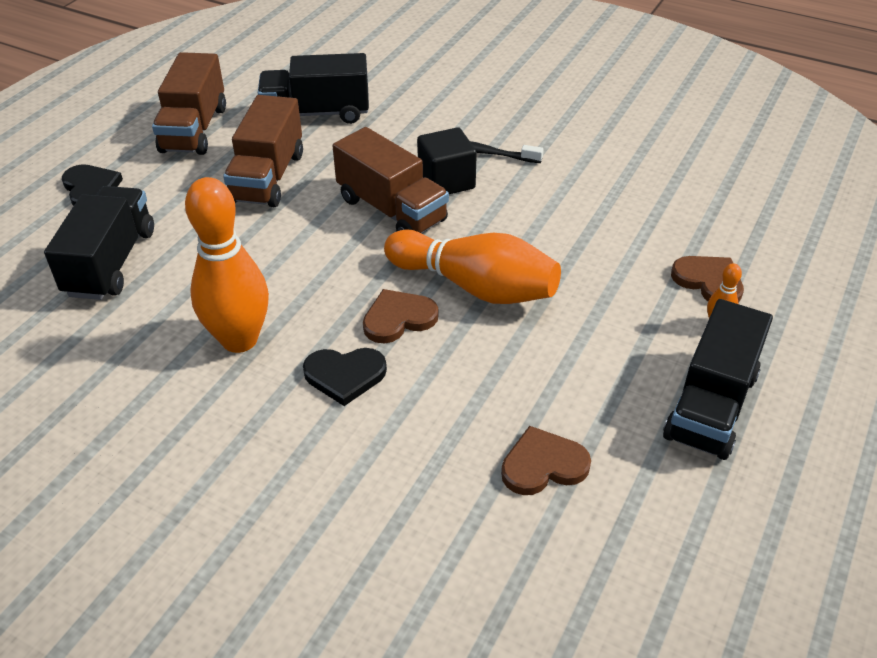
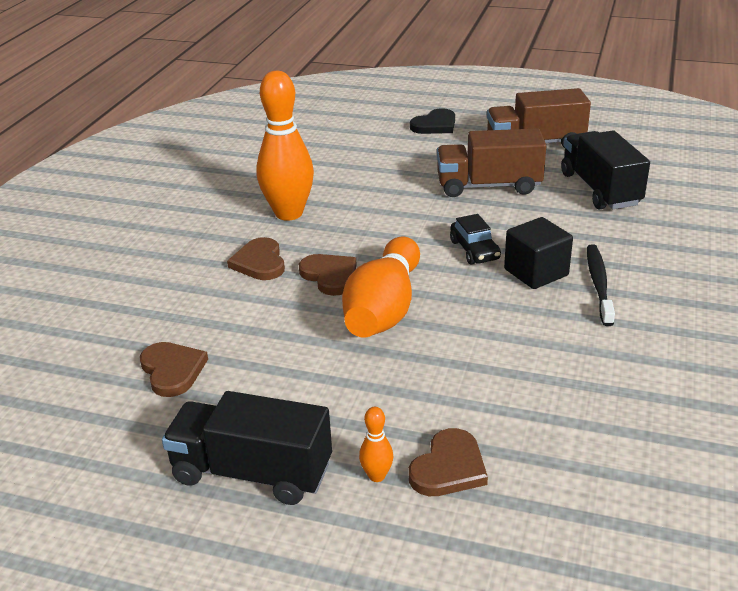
camera: 80 degrees right, 10 degrees down
(111, 262) = (356, 151): black truck -> none
(345, 375) = (259, 262): black heart -> brown heart
(391, 210) = (474, 250): brown truck -> black car

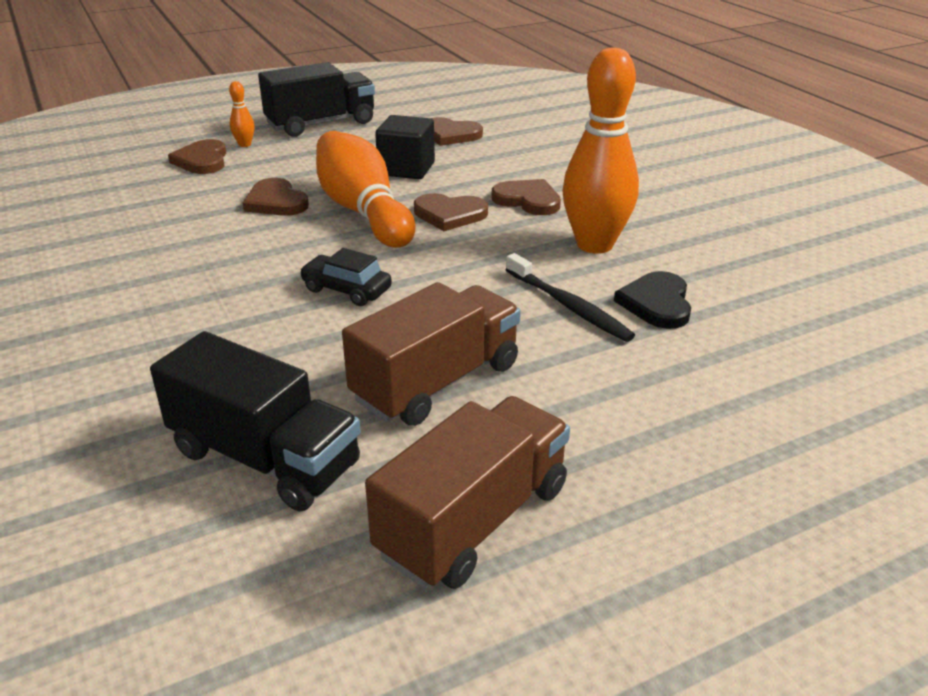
camera: 135 degrees right, 0 degrees up
(435, 125) = (697, 473): black heart -> black heart (656, 303)
(437, 356) = (276, 202): none -> brown heart
(536, 272) = (253, 294): black cube -> black cube (406, 169)
(599, 284) = (171, 310): black toothbrush -> black toothbrush (568, 306)

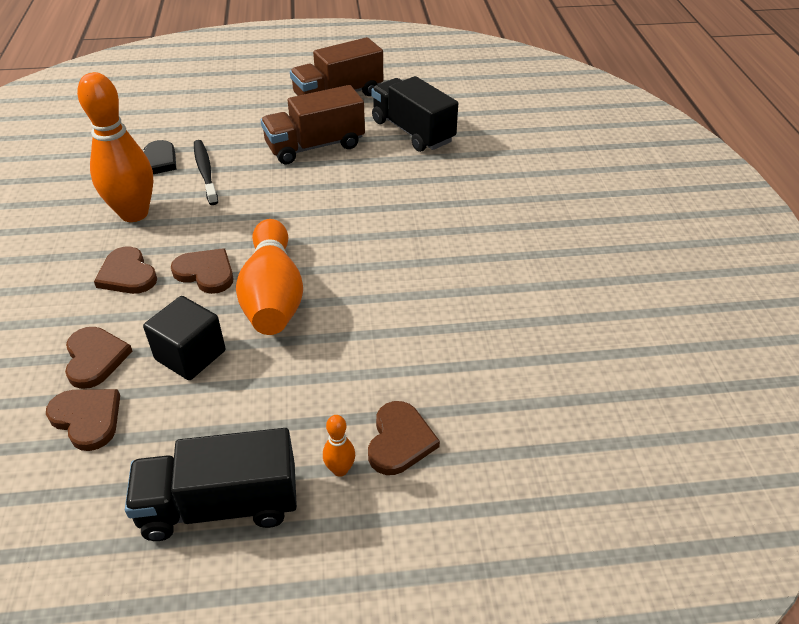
camera: 160 degrees left, 10 degrees up
(276, 202) = (343, 331): brown heart -> brown heart (95, 358)
(346, 290) = (330, 215): black car -> none

